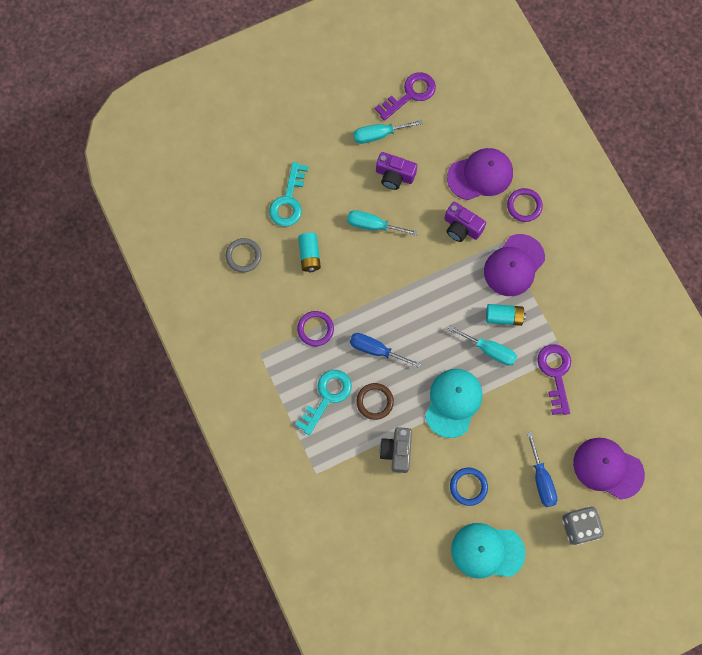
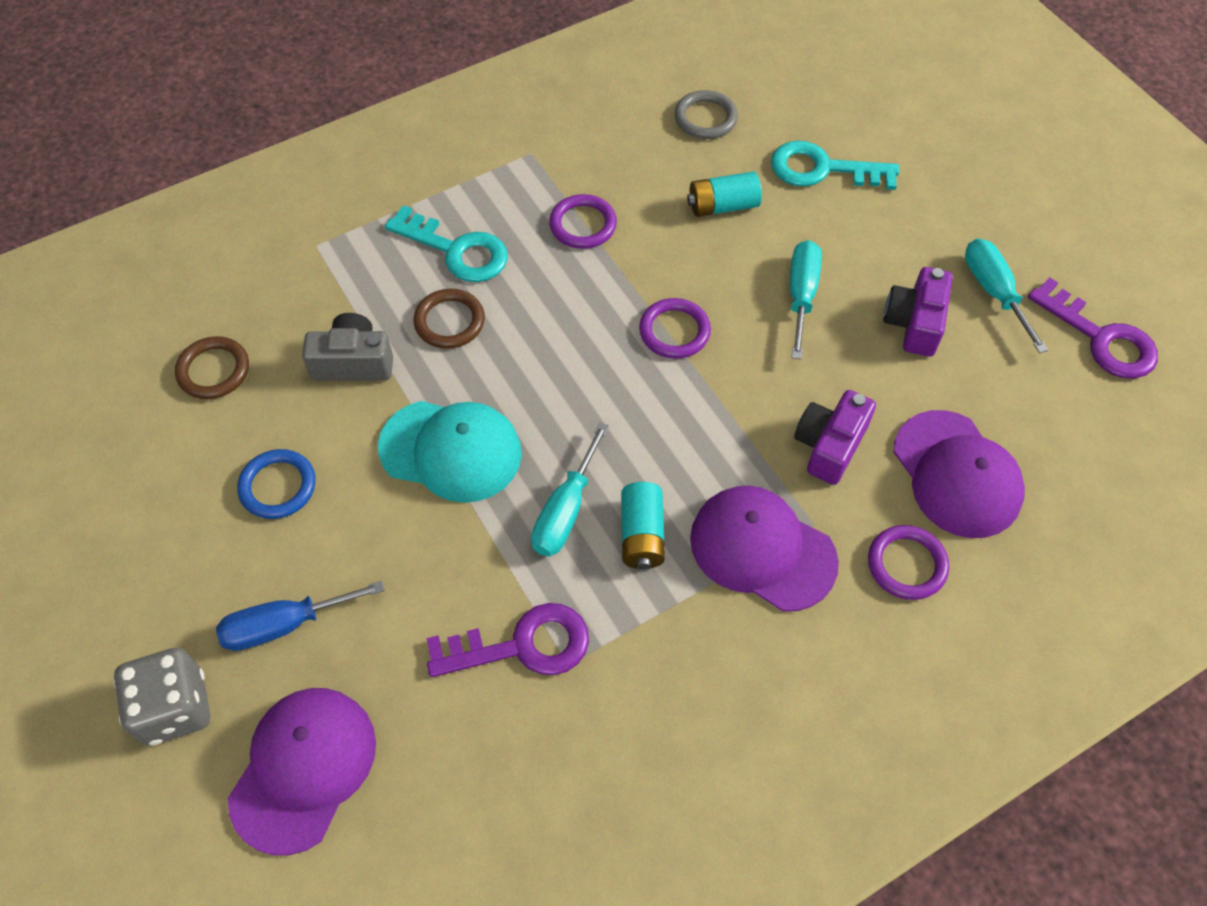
camera: 85 degrees right, 15 degrees down
(376, 350) = (551, 316): blue screwdriver -> none
(390, 289) = (674, 331): none -> purple ring
(396, 524) = (213, 370): none -> brown ring
(487, 551) = (144, 527): turquoise cap -> none

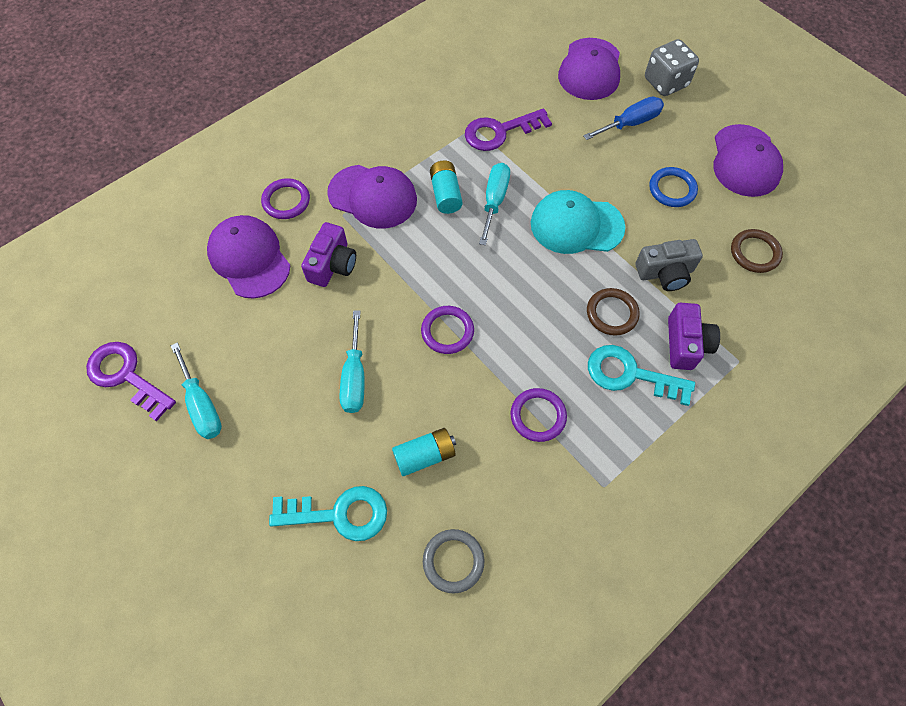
camera: 170 degrees right, 5 degrees up
(133, 518) = (745, 161): none -> purple cap
(914, 323) = (268, 366): purple camera -> purple camera (685, 344)

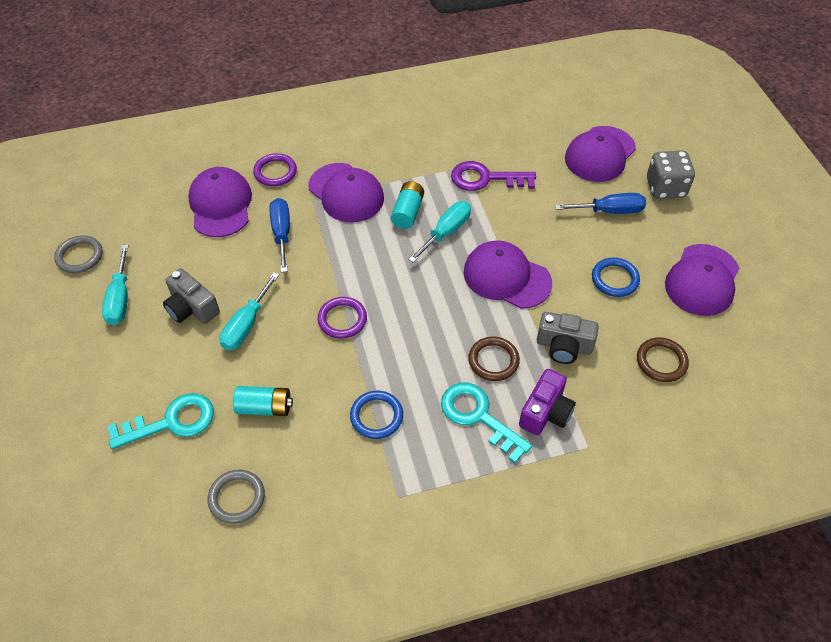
camera: 25 degrees right, 10 degrees down
(126, 376) = (79, 256): purple key -> grey ring
(286, 383) = (192, 308): none -> grey camera
(332, 264) = (282, 233): purple camera -> blue screwdriver
(339, 514) = (171, 422): turquoise key -> turquoise key turned 45 degrees counterclockwise
(538, 416) = (376, 416): purple ring -> blue ring
(576, 225) = (506, 277): turquoise cap -> purple cap

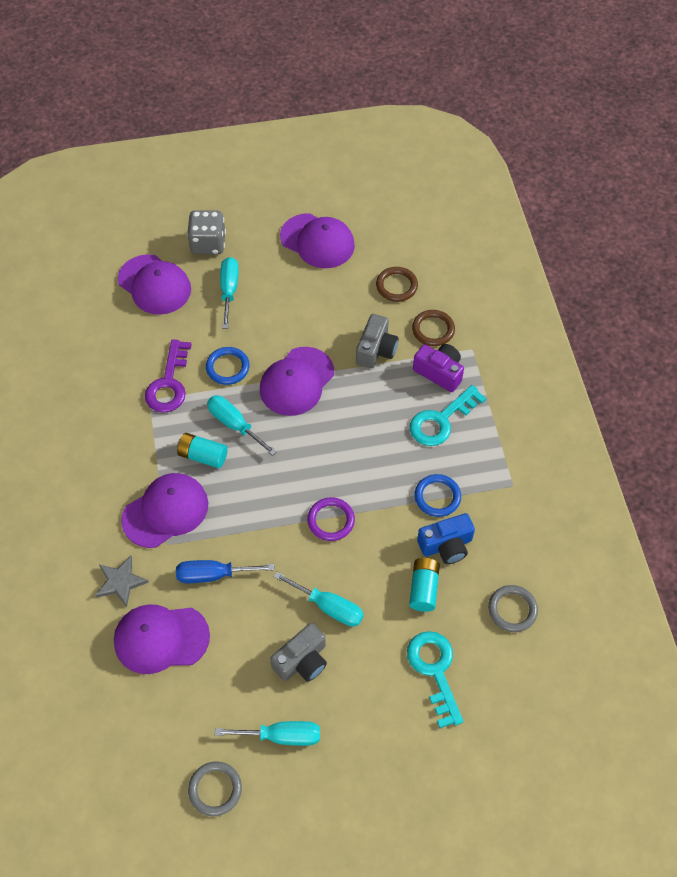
camera: 85 degrees left, 5 degrees up
(275, 172) = (120, 582): purple ring -> grey star
(316, 427) = (446, 545): none -> blue camera
(493, 360) = (386, 403): brown ring -> brown ring (433, 330)
(609, 211) = (229, 290): blue screwdriver -> turquoise screwdriver
(615, 279) = (309, 301): blue ring -> blue ring (227, 367)

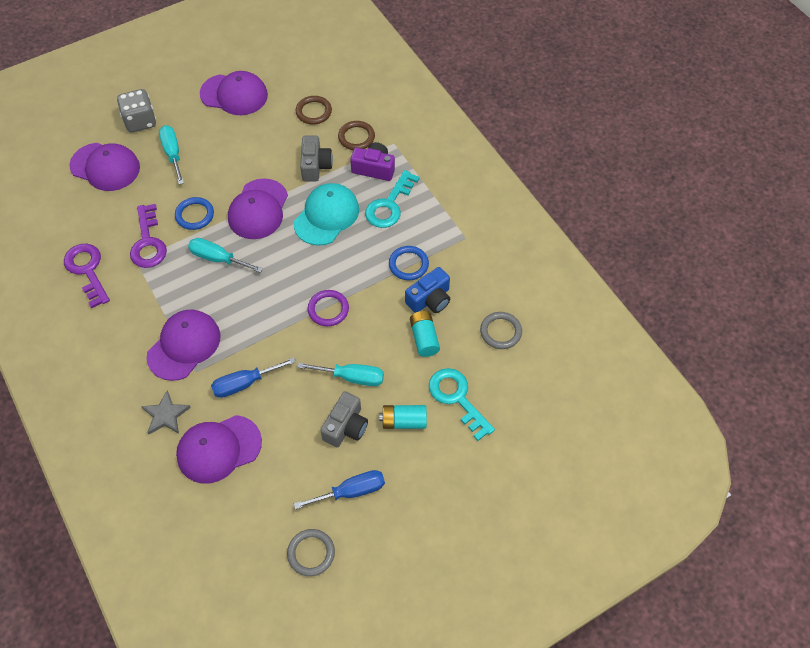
camera: 20 degrees left, 0 degrees up
(97, 395) = (87, 271): none -> purple key
(203, 456) = (200, 291): turquoise battery -> turquoise battery (404, 421)
(282, 736) = (351, 491): turquoise screwdriver -> blue screwdriver
(367, 412) = (326, 216): none -> turquoise cap

